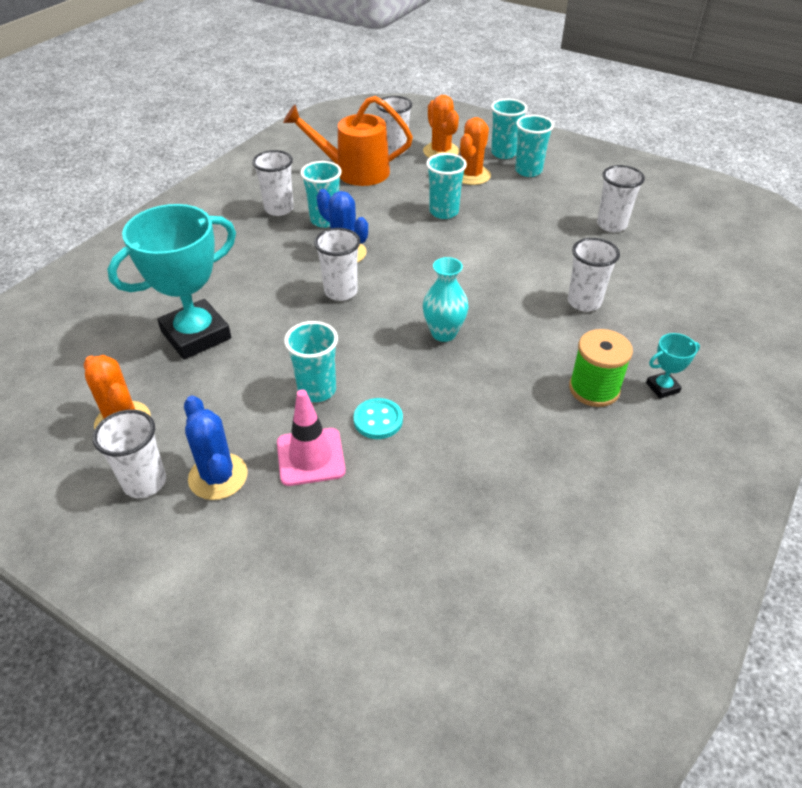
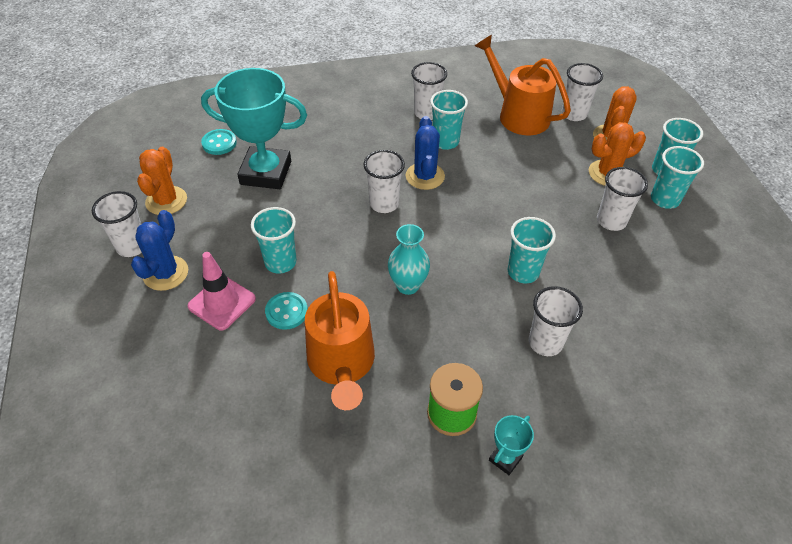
camera: 45 degrees right, 5 degrees up
(107, 341) = (219, 143): none -> turquoise button
(444, 212) = (540, 190): turquoise cup -> turquoise cup (523, 272)
(477, 421) = (342, 365): none -> orange watering can
(611, 225) = (670, 296): white cup -> white cup (611, 221)
(662, 387) = (505, 459): turquoise trophy -> turquoise trophy turned 75 degrees counterclockwise

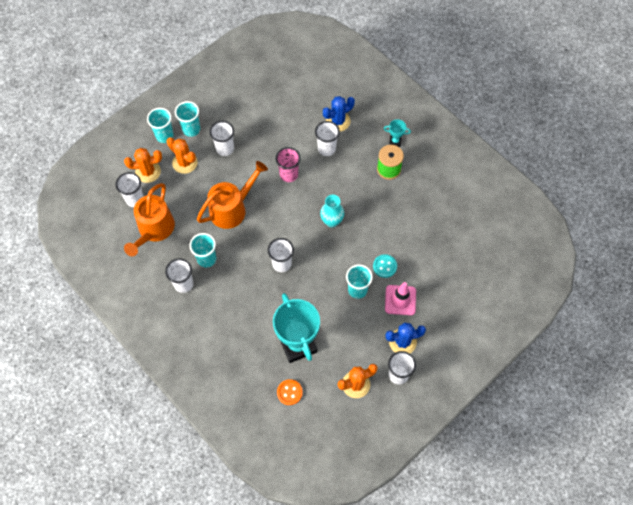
camera: 120 degrees left, 15 degrees up
(219, 143) = (289, 392): turquoise button -> orange button
(342, 365) = (396, 224): orange watering can -> orange watering can (232, 208)
(425, 176) = (245, 254): blue cactus -> blue cactus (338, 121)
(523, 272) = (289, 174): turquoise cup -> pink cup

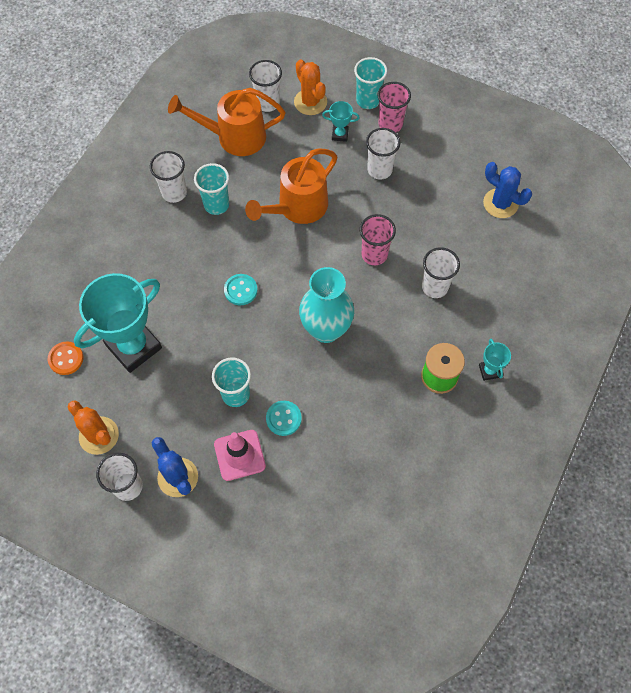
camera: 70 degrees right, 0 degrees up
(185, 163) = (340, 134): orange cactus -> turquoise trophy
(191, 129) = (390, 124): turquoise cup -> pink cup
(232, 208) = (297, 208): orange watering can -> orange watering can turned 105 degrees clockwise
(282, 264) = (240, 290): white cup -> turquoise button
(332, 221) = (326, 329): turquoise vase -> turquoise vase, size x1.54
(338, 121) = (485, 286): blue cactus -> blue cactus (500, 203)

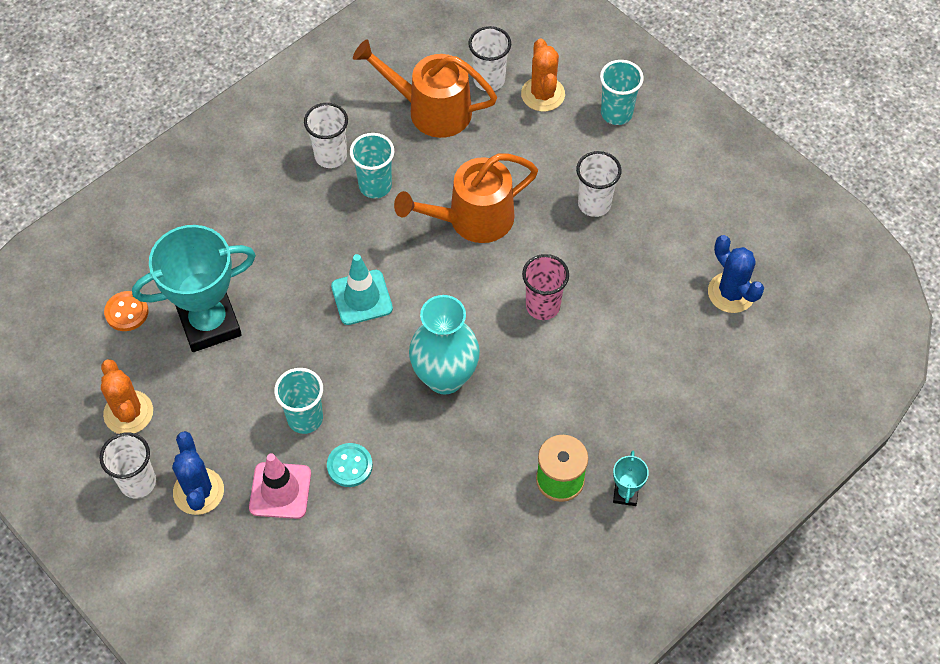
camera: 20 degrees right, 5 degrees down
(240, 290) = (362, 297): turquoise button -> turquoise traffic cone
(340, 134) = (562, 145): turquoise trophy -> none
(390, 124) = (632, 151): pink cup -> none
(435, 287) = (601, 369): white cup -> none

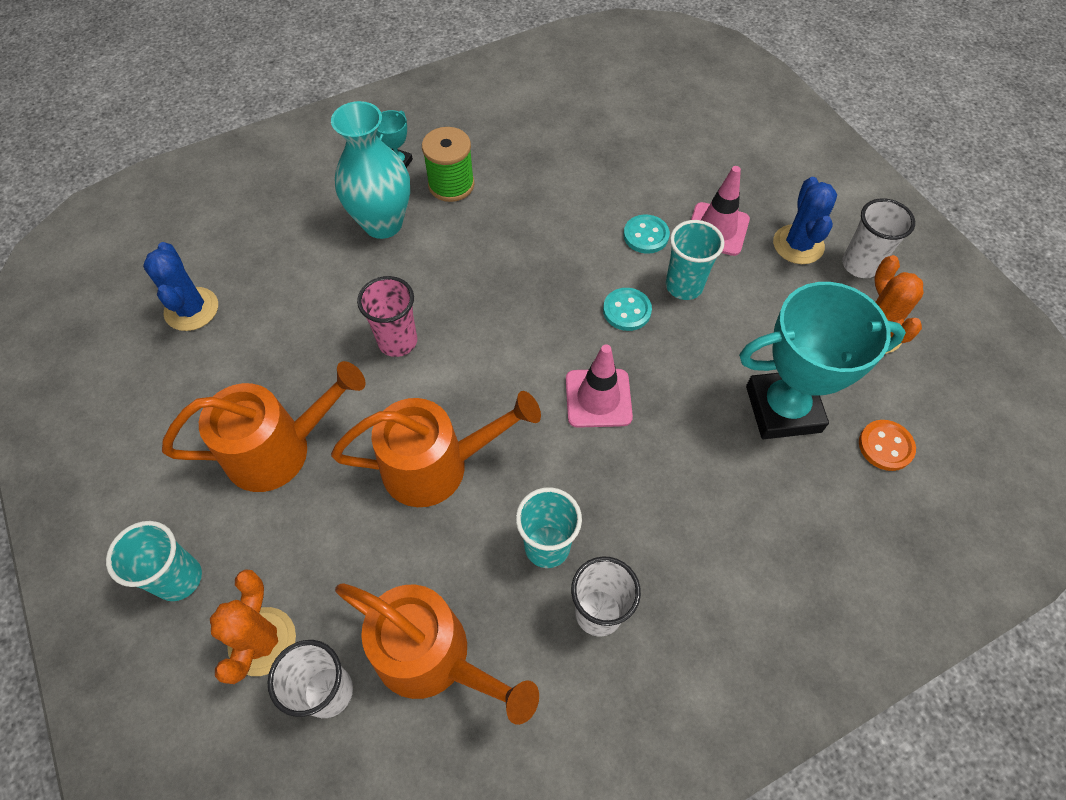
camera: 165 degrees left, 0 degrees up
(353, 381) = (627, 310): none -> turquoise button
(362, 297) = (598, 398): turquoise traffic cone -> pink traffic cone
(445, 377) = (529, 293): turquoise vase -> turquoise vase (383, 223)
(594, 204) = (280, 449): white cup -> orange watering can

